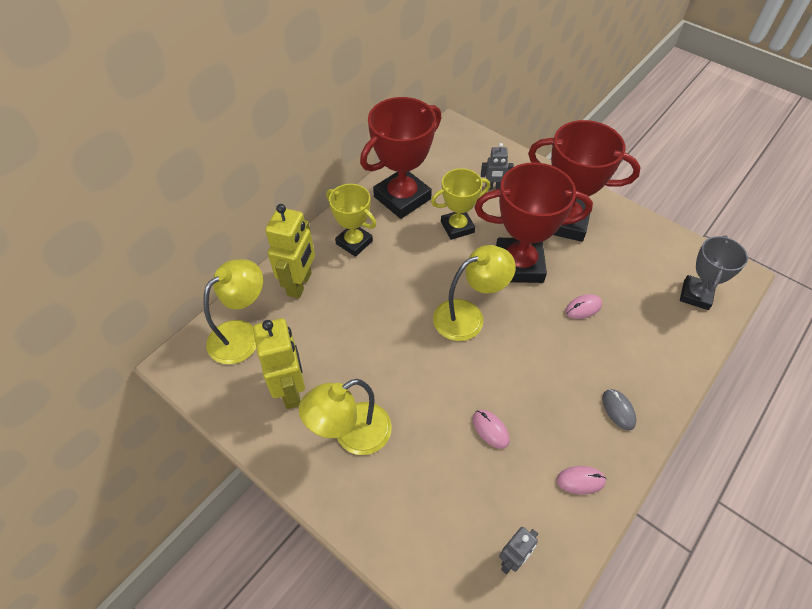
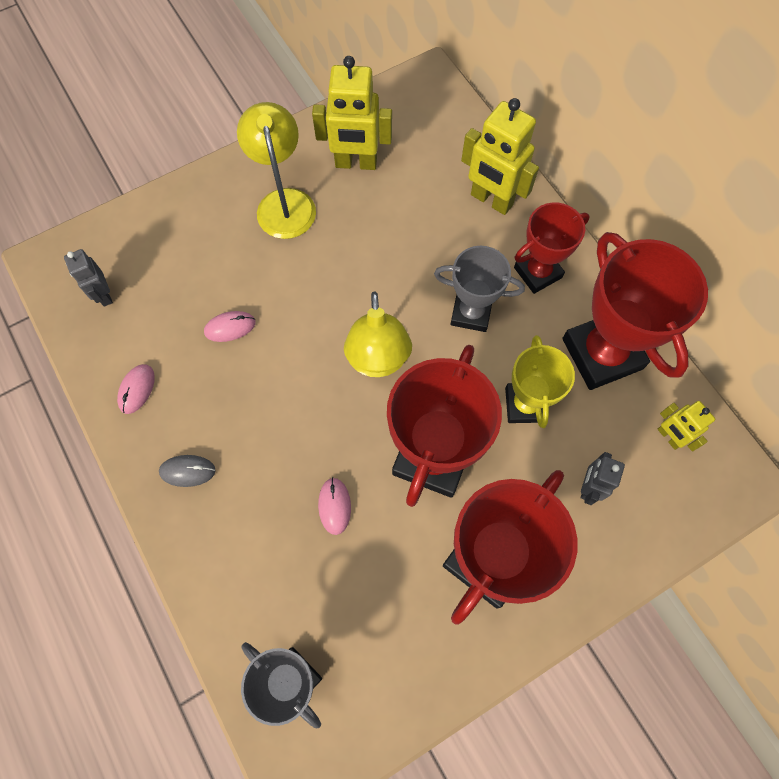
camera: 110 degrees right, 15 degrees up
(242, 334) = (442, 134): yellow lamp -> none
(354, 242) = (537, 272): yellow trophy -> red trophy
(403, 272) = (471, 313): none -> grey trophy
(442, 160) = (669, 437): none -> yellow robot

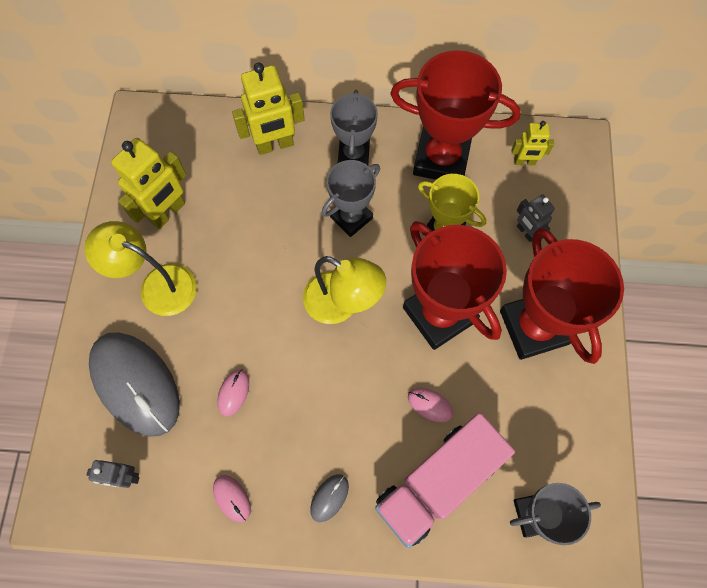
camera: 55 degrees left, 0 degrees up
(186, 247) = (136, 384): none -> grey mouse
(263, 561) = (437, 482): none -> pink truck
(537, 272) = (353, 155): red trophy -> grey trophy

